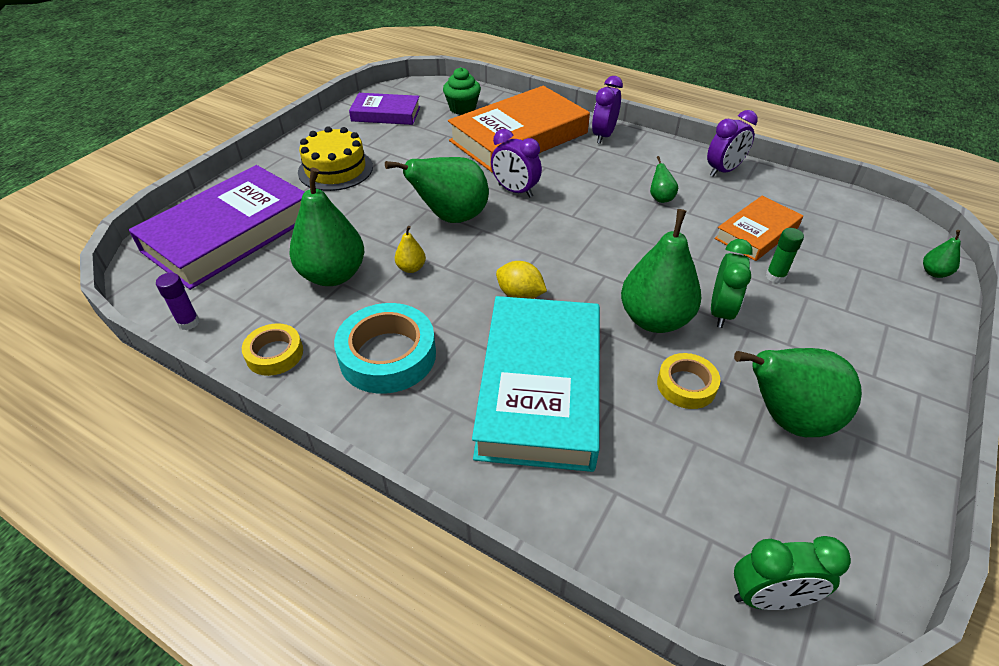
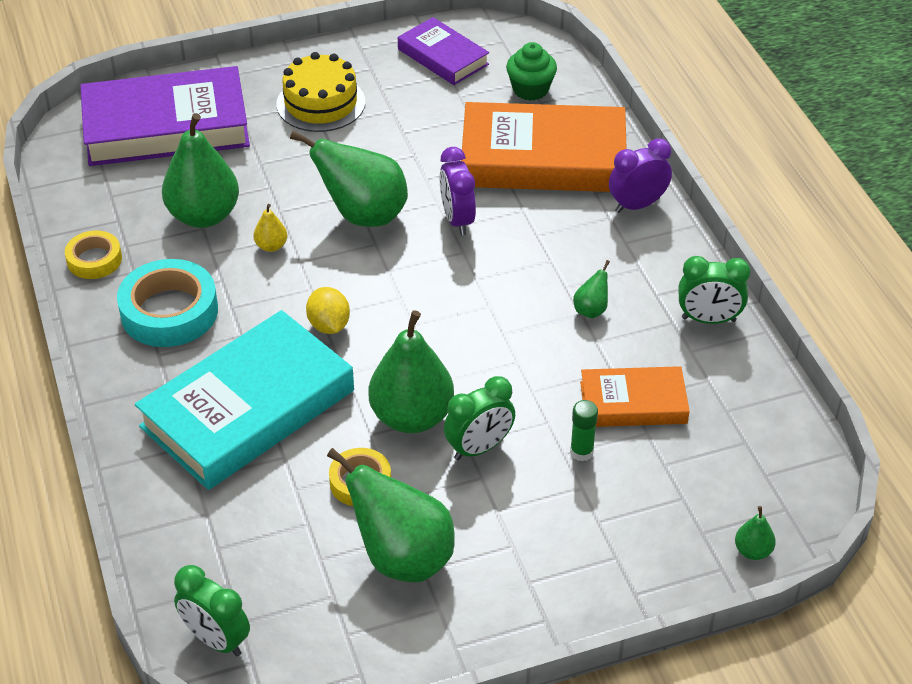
camera: 40 degrees right, 0 degrees up
(188, 322) = (62, 196): purple glue stick -> none
(723, 170) = (708, 319): purple clock -> green clock

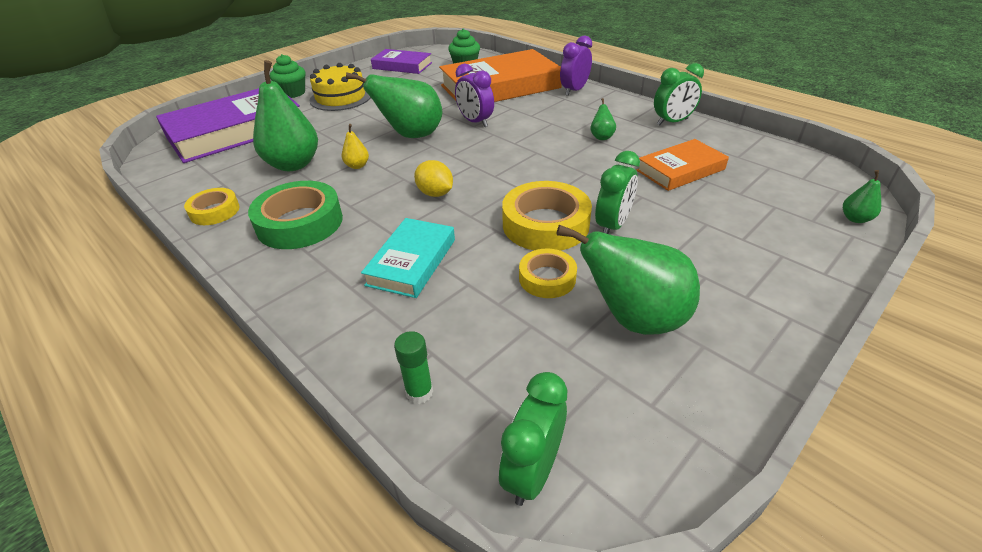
camera: 25 degrees left, 5 degrees down
(169, 311) = (300, 223): turquoise tape -> green tape
(216, 640) = (532, 472): green clock -> green clock turned 105 degrees clockwise
(248, 409) = (412, 262): turquoise book -> turquoise book, size x0.54
(266, 70) = (293, 93): none -> green cupcake
(412, 417) = (545, 224): green pear -> yellow tape
(581, 452) = (681, 204): green glue stick -> green glue stick (419, 392)

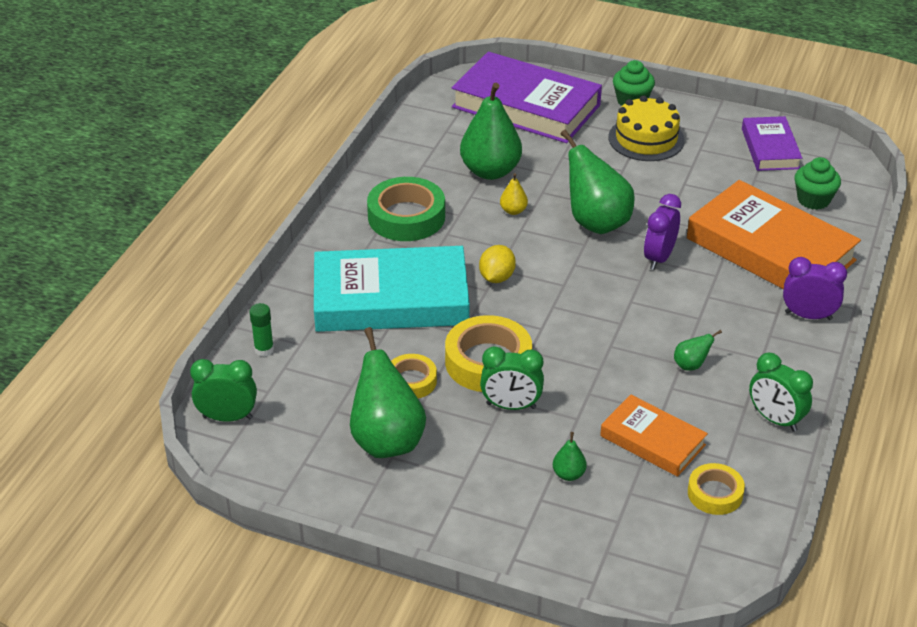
camera: 65 degrees right, 0 degrees up
(215, 211) = (395, 164): yellow tape -> yellow tape (715, 493)
(412, 262) = (391, 299): turquoise book -> turquoise book, size x1.84
(855, 219) = (629, 585): green pear -> green pear (568, 474)

